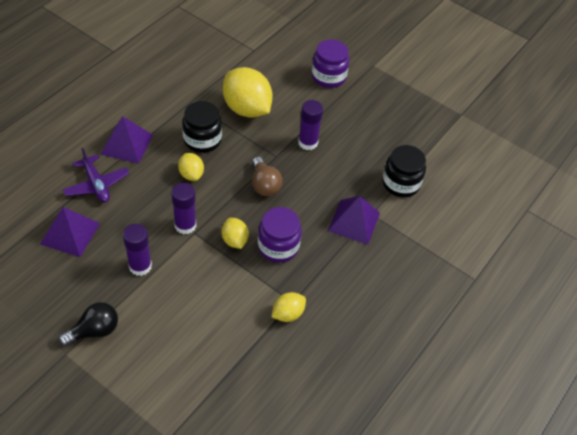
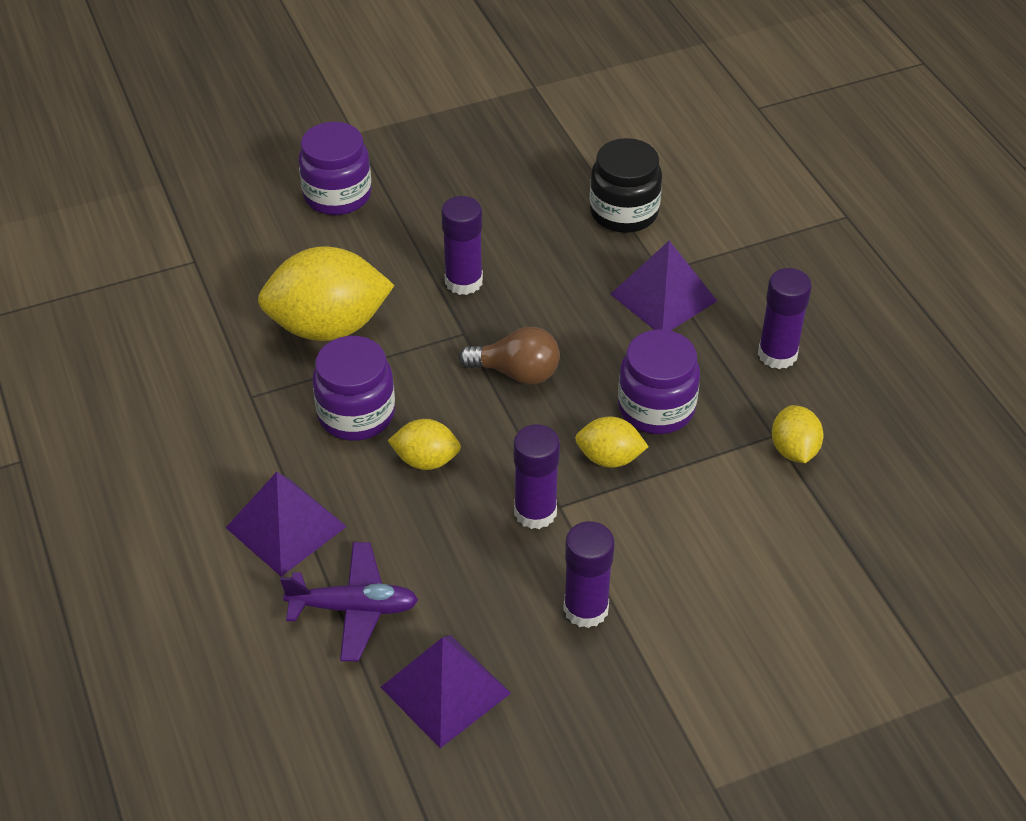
camera: 55 degrees left, 5 degrees down
(94, 331) = (688, 726): black light bulb -> none
(202, 140) = (356, 414): black jar -> purple jar
(348, 283) = (777, 354): none -> purple glue stick

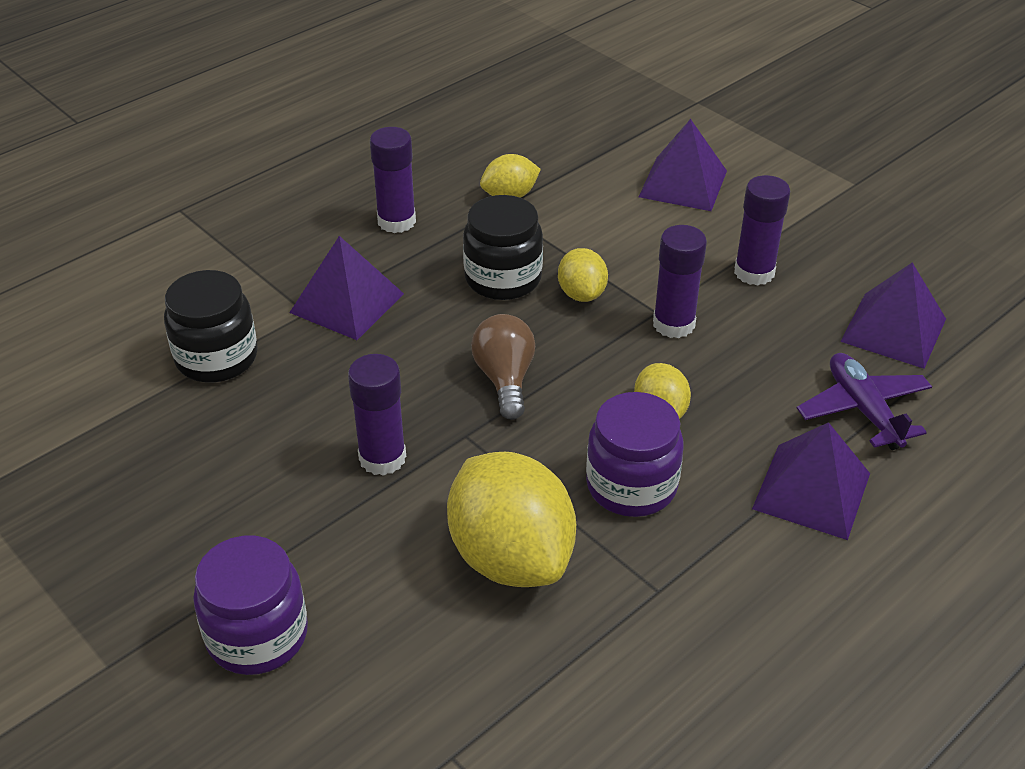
camera: 110 degrees left, 5 degrees down
(656, 408) = (503, 278): purple jar -> black jar
(769, 609) = (683, 183): none -> purple pyramid

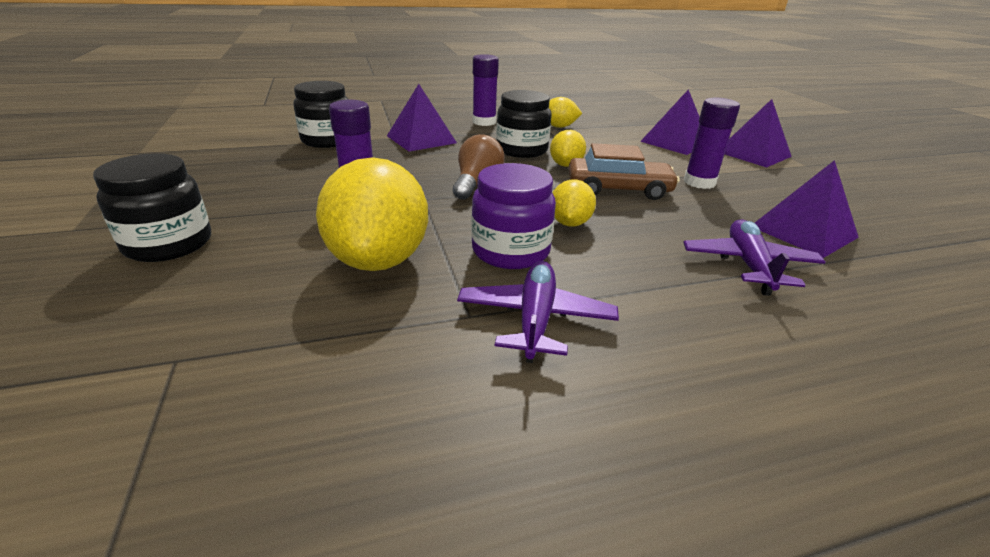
camera: 25 degrees right, 10 degrees down
(257, 635) = (168, 244): purple jar -> black jar
(673, 324) = (618, 189): purple glue stick -> brown car
(718, 568) = (535, 319): none -> purple plane
(812, 491) = (665, 298): purple pyramid -> purple pyramid (753, 154)

